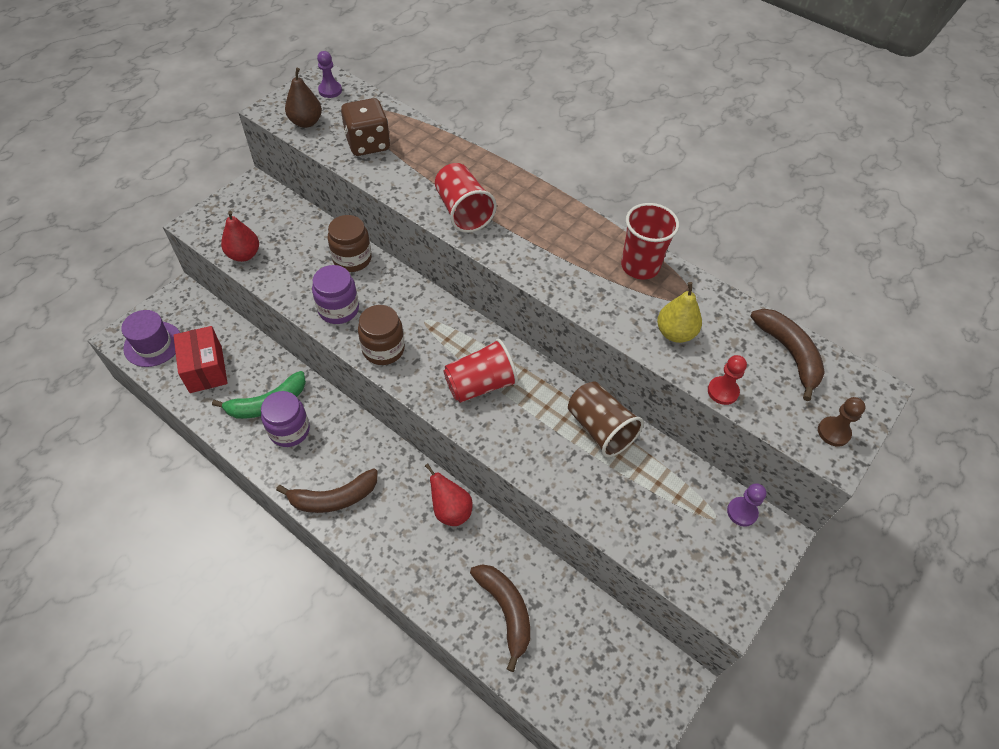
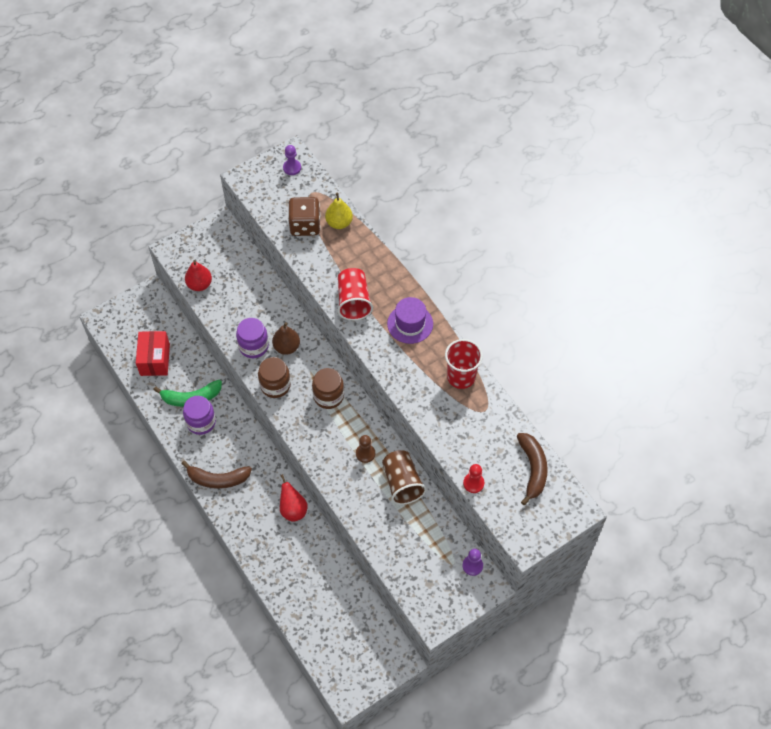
camera: 20 degrees right, 5 degrees up
(153, 344) = (122, 330): purple hat -> purple hat (410, 324)
(306, 122) = (266, 195): brown pear -> brown pear (286, 347)
(352, 259) = (275, 306): brown jar -> brown jar (328, 396)
(480, 385) = (332, 429): red cup -> none
(506, 611) = (306, 586): brown banana -> none
(675, 333) = (461, 434): yellow pear -> yellow pear (339, 223)
(833, 432) = (532, 530): brown pawn -> brown pawn (365, 453)

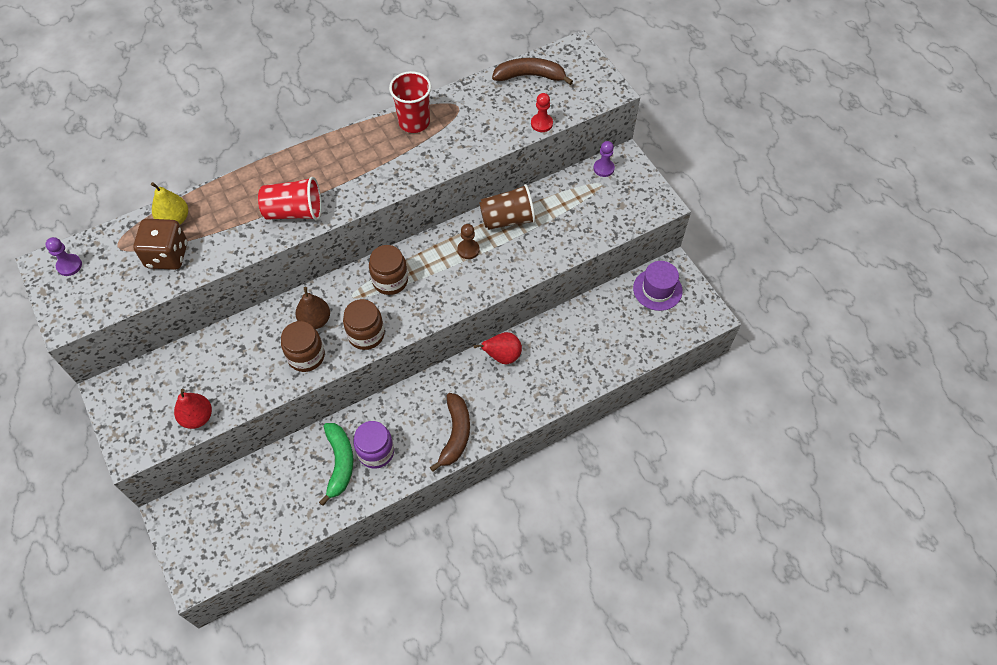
camera: 85 degrees left, 0 degrees up
(155, 360) = (274, 508): red box -> none
(253, 346) = (306, 356): purple jar -> brown jar
(410, 324) = (337, 161): purple hat -> purple hat (657, 289)

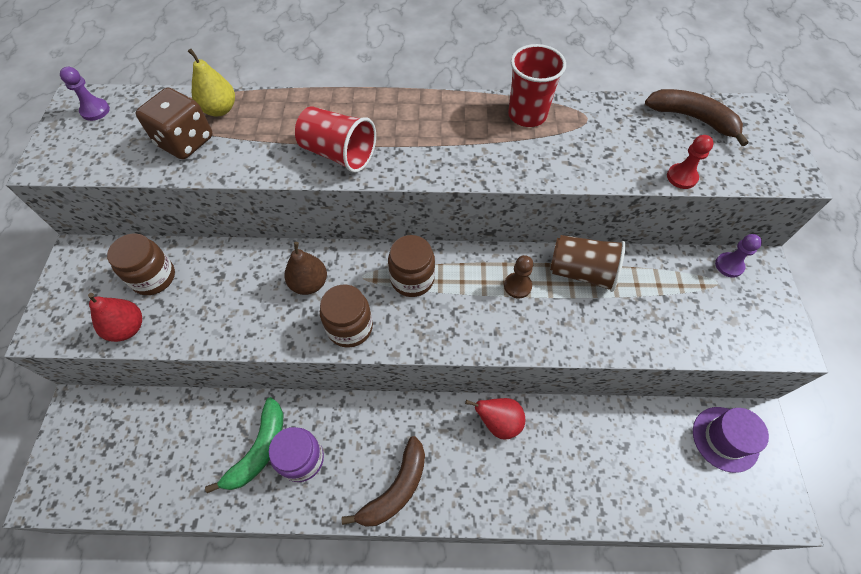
camera: 30 degrees right, 0 degrees up
(306, 356) = (274, 319): brown jar -> brown jar (154, 277)

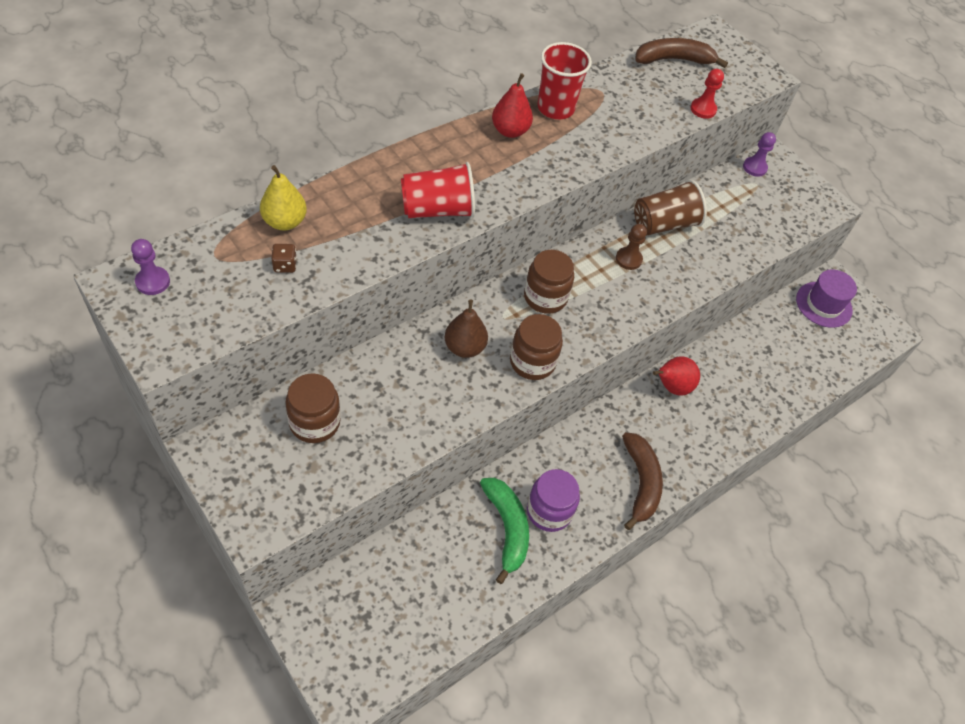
camera: 45 degrees left, 5 degrees down
(128, 328) = (338, 476): red pear -> red pear (510, 131)
(185, 141) = (285, 265): brown dice -> brown dice, size x0.44

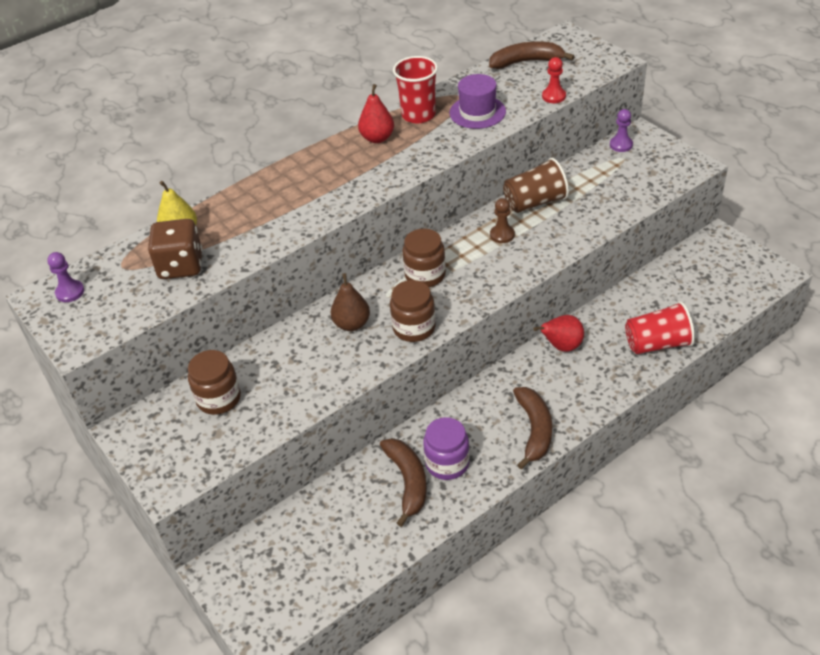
camera: 10 degrees right, 10 degrees down
(285, 265) = (181, 266): brown dice -> brown dice, size x2.30
(437, 210) = (313, 207): red cup -> red cup (657, 344)
(507, 528) = (408, 482): green banana -> brown banana
(823, 304) = (709, 259): purple hat -> purple hat (477, 112)

